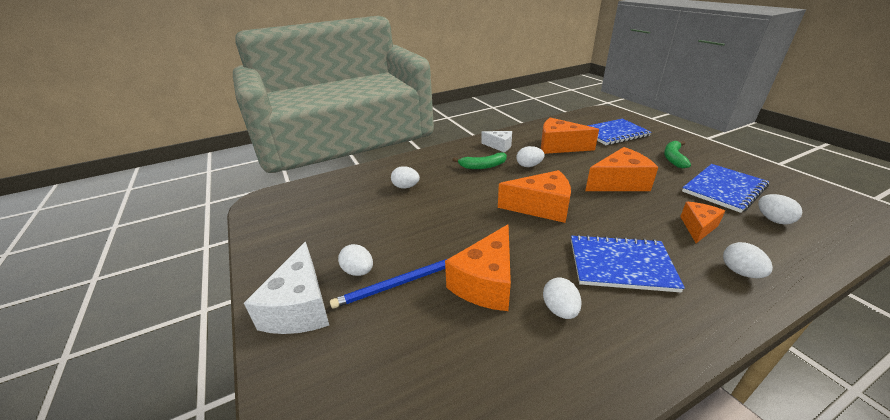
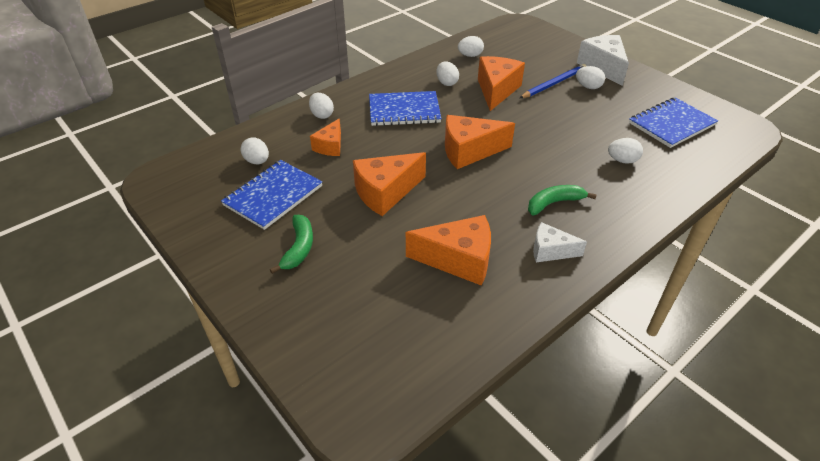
camera: 165 degrees right, 10 degrees up
(529, 166) = (495, 210): white egg -> white egg (470, 55)
(613, 133) = (366, 312): blue notebook -> blue notebook (671, 124)

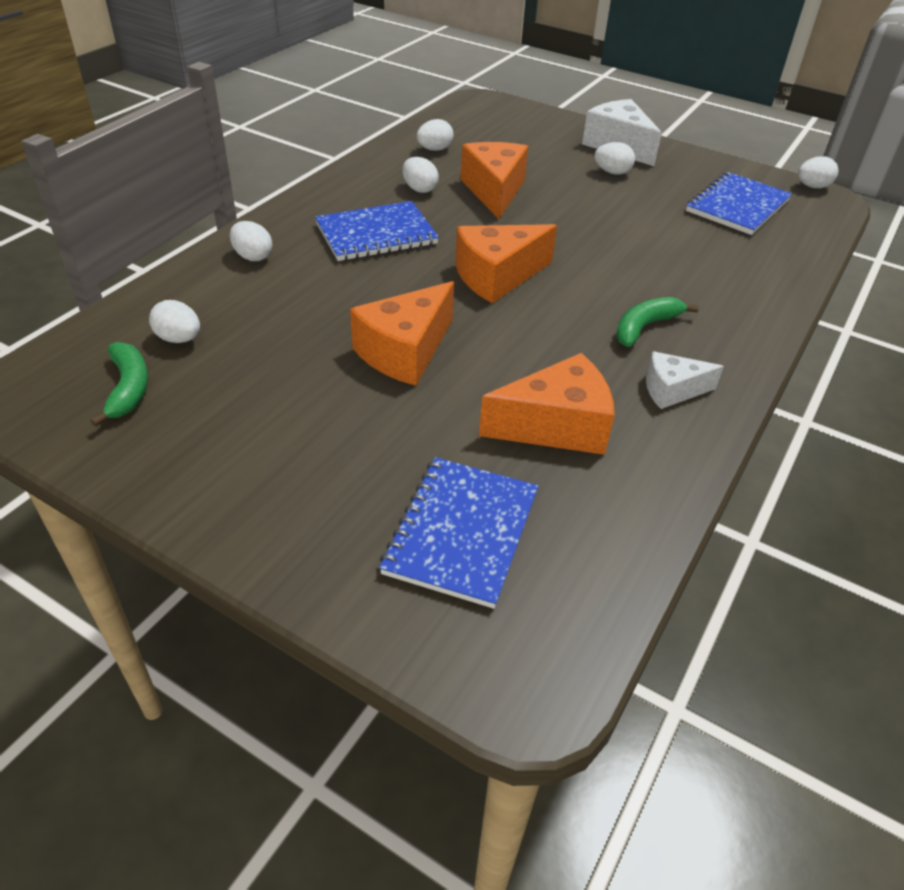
camera: 20 degrees left, 0 degrees up
(273, 196) = (231, 385): blue notebook -> blue notebook (462, 532)
(299, 248) = (310, 455): green banana -> green banana (128, 388)
(330, 146) = (288, 299): orange cheese -> none
(554, 83) = (566, 173): blue pencil -> none
(622, 160) = (702, 259): white egg -> white egg (812, 187)

